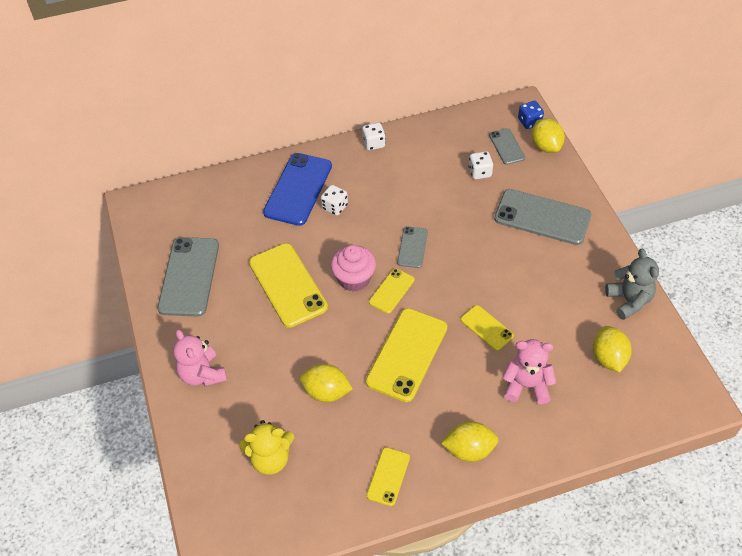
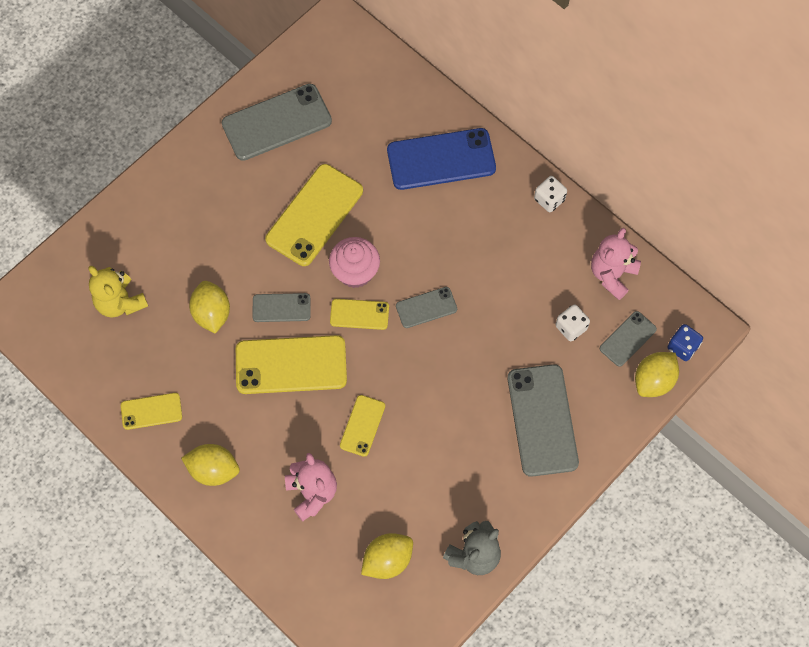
camera: 60 degrees right, 15 degrees up
(202, 374) = (176, 197): pink teddy bear -> pink teddy bear (612, 274)
(335, 207) = (437, 206): white dice -> none
(353, 340) = (281, 308): none -> grey phone
(469, 450) = (213, 470): yellow lemon -> yellow lemon turned 45 degrees counterclockwise

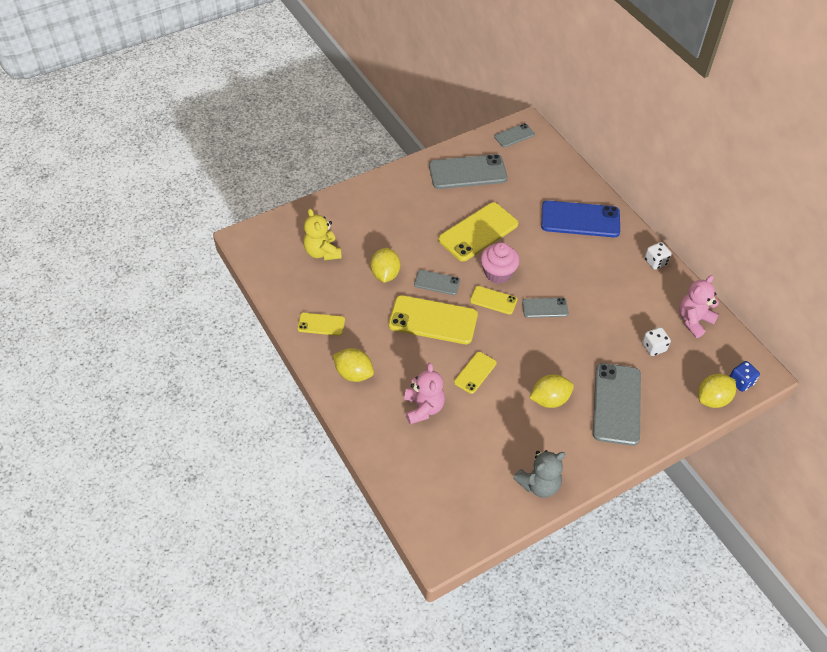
camera: 15 degrees right, 15 degrees down
(387, 560) = (468, 470): yellow lemon -> yellow lemon (549, 399)
(628, 339) = (697, 365): grey phone -> grey phone (514, 135)

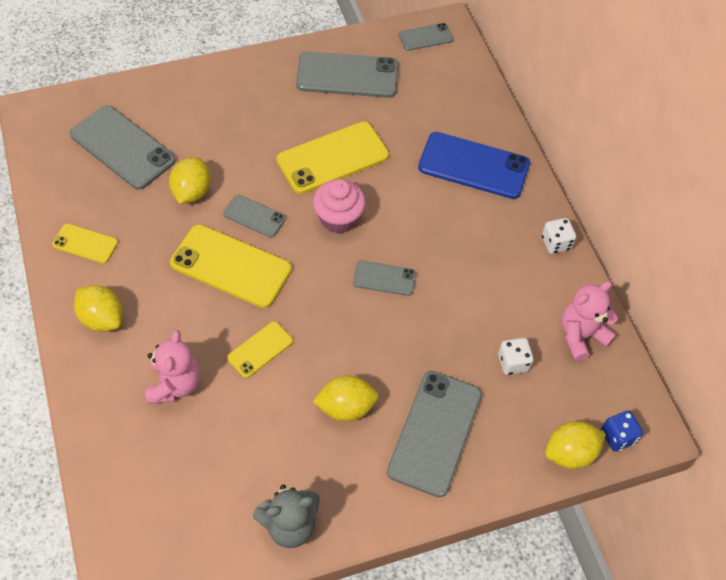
camera: 10 degrees right, 5 degrees up
(322, 252) = (123, 147): yellow teddy bear -> grey phone
(493, 300) = (319, 254): yellow phone -> none

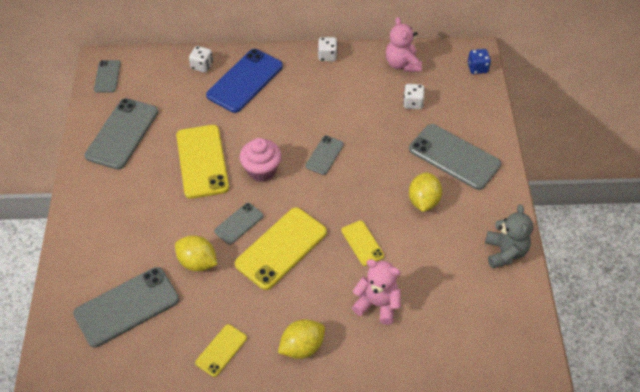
camera: 70 degrees left, 5 degrees down
(479, 117) = (202, 66): none -> white dice
(570, 453) = (483, 93): yellow lemon -> none

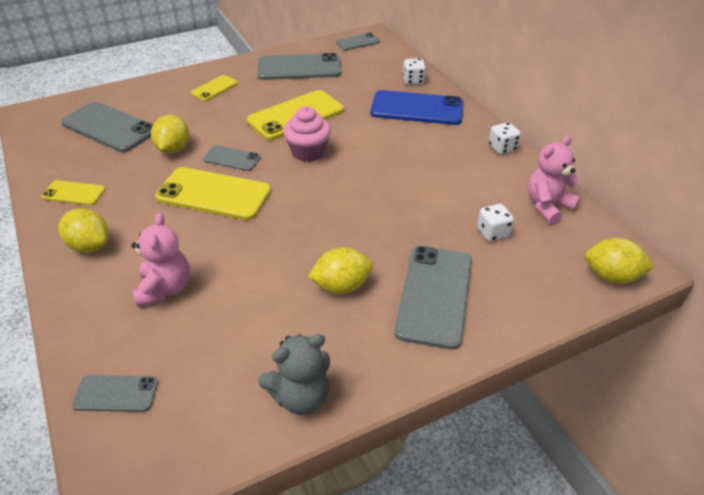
camera: 65 degrees right, 10 degrees down
(324, 155) = (357, 187): grey phone -> grey phone (116, 394)
(362, 243) = (249, 251): yellow phone -> yellow phone (214, 88)
(477, 68) = (611, 276): blue dice -> yellow lemon

